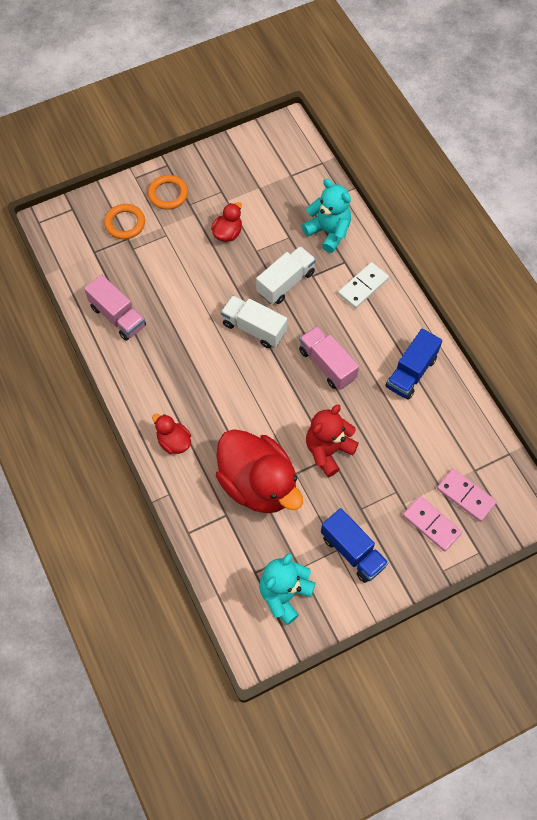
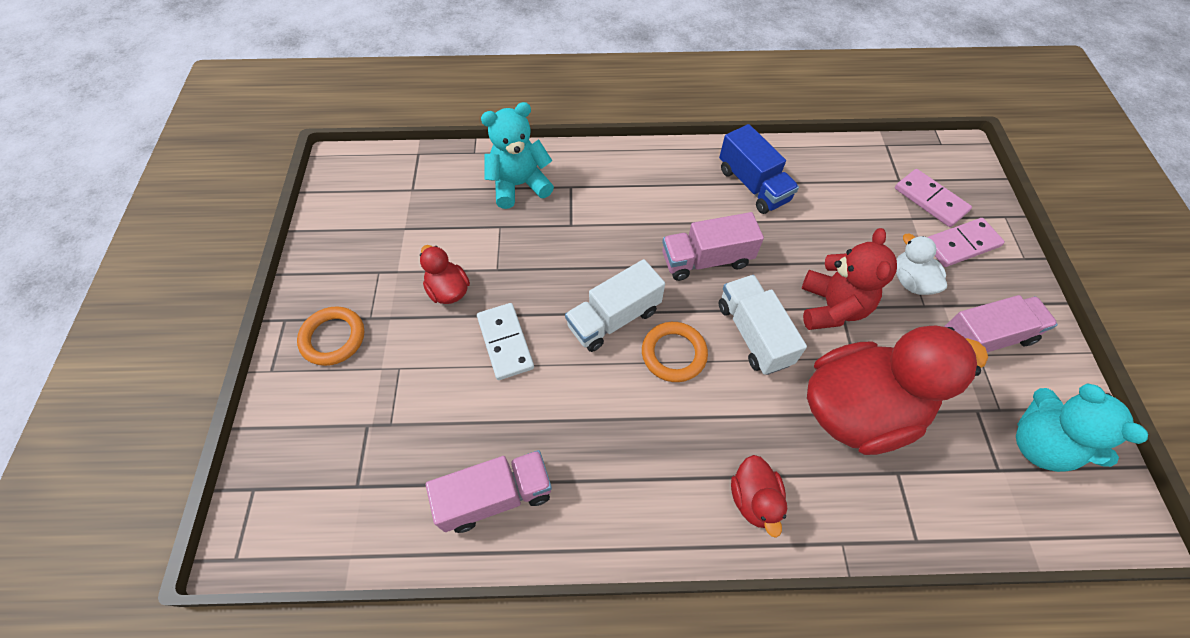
camera: 65 degrees left, 5 degrees down
(125, 223) = (339, 417): orange ring -> orange ring (673, 354)
(174, 441) = (754, 499): red duck -> red duck turned 75 degrees counterclockwise
(285, 282) = (564, 256): white truck -> white truck (753, 334)
(328, 450) = (831, 307): red teddy bear -> red teddy bear turned 150 degrees counterclockwise
(352, 551) = (984, 338): blue truck -> pink truck
(363, 286) = (615, 183): white domino -> white domino (505, 342)
(378, 496) = (910, 281): none -> white duck
(466, 496) = (930, 200): pink domino -> pink domino turned 75 degrees clockwise

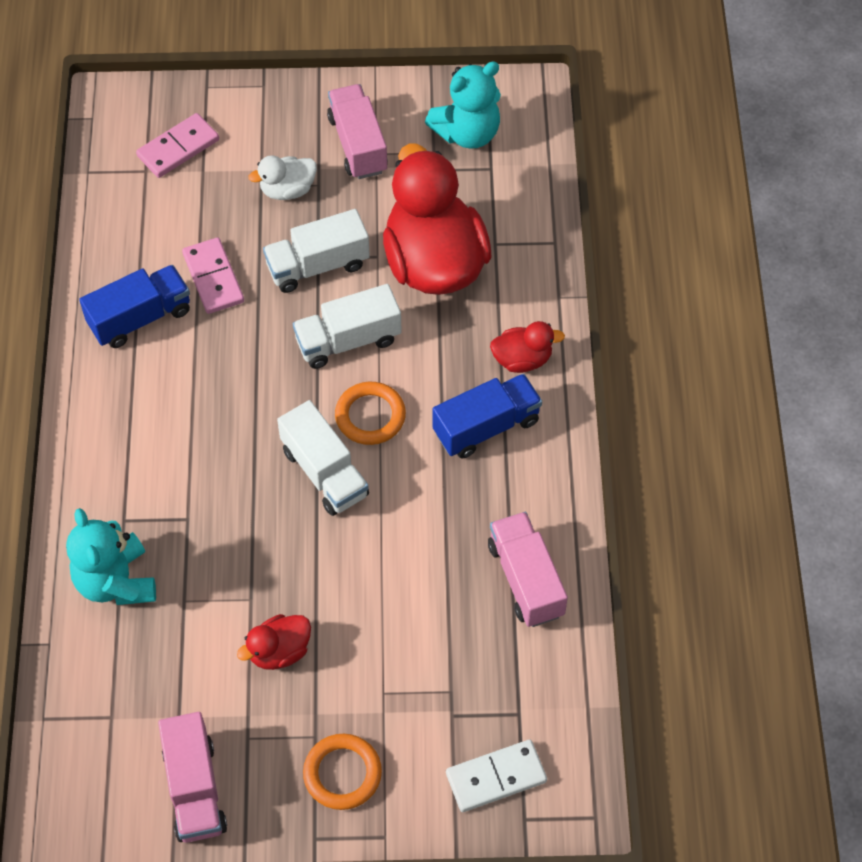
camera: 90 degrees left, 0 degrees up
(505, 342) = (353, 583): white domino -> white domino (496, 777)
(669, 460) = (486, 426): none -> blue truck
(706, 260) = (249, 376): pink truck -> pink truck (195, 789)
(831, 307) = (318, 266): red teddy bear -> white truck
(961, 244) = (242, 135): pink domino -> pink domino (213, 278)

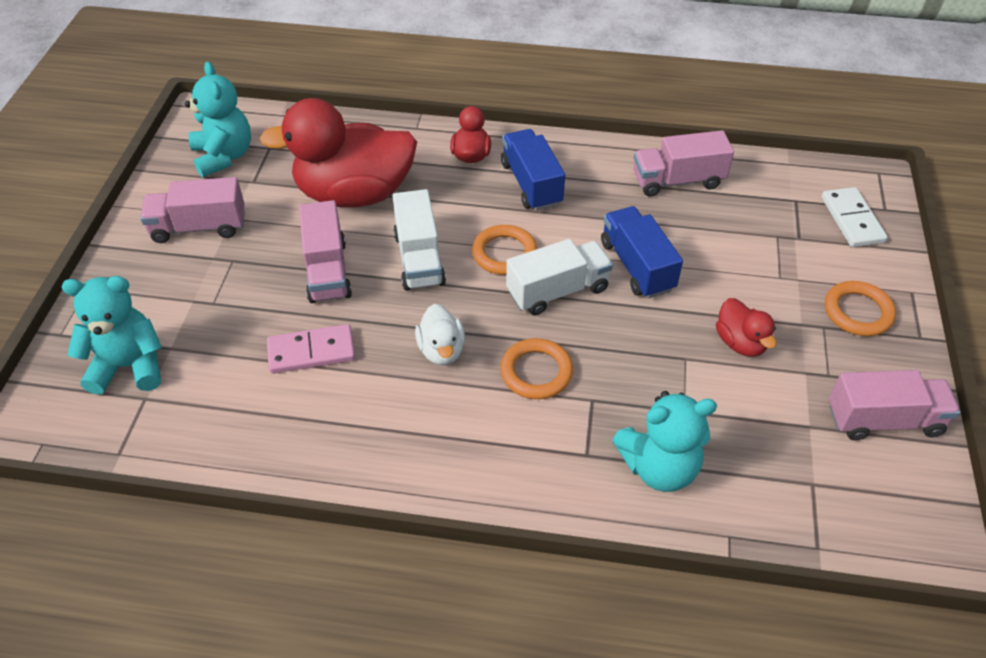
camera: 80 degrees left, 10 degrees down
(140, 318) = (339, 419): blue truck -> blue truck (637, 266)
(178, 148) = (129, 366): pink domino -> turquoise teddy bear
(214, 466) = (536, 372): none -> orange ring
(287, 190) = (228, 283): white duck -> white duck (441, 350)
(318, 266) = (327, 271): white truck -> pink truck

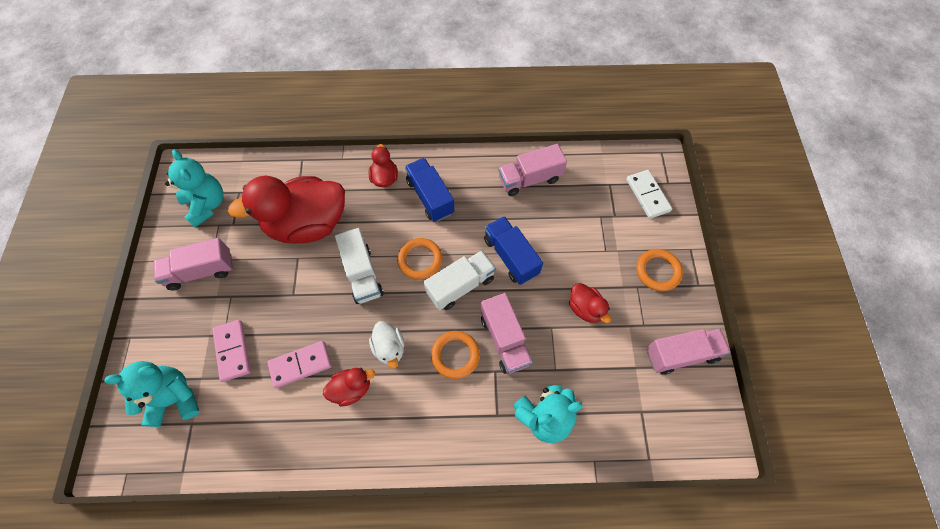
camera: 10 degrees left, 15 degrees up
(221, 322) = (232, 351): none -> pink domino
(327, 271) = (300, 294): pink truck -> pink truck (504, 339)
(378, 390) = (351, 389): none -> red duck

